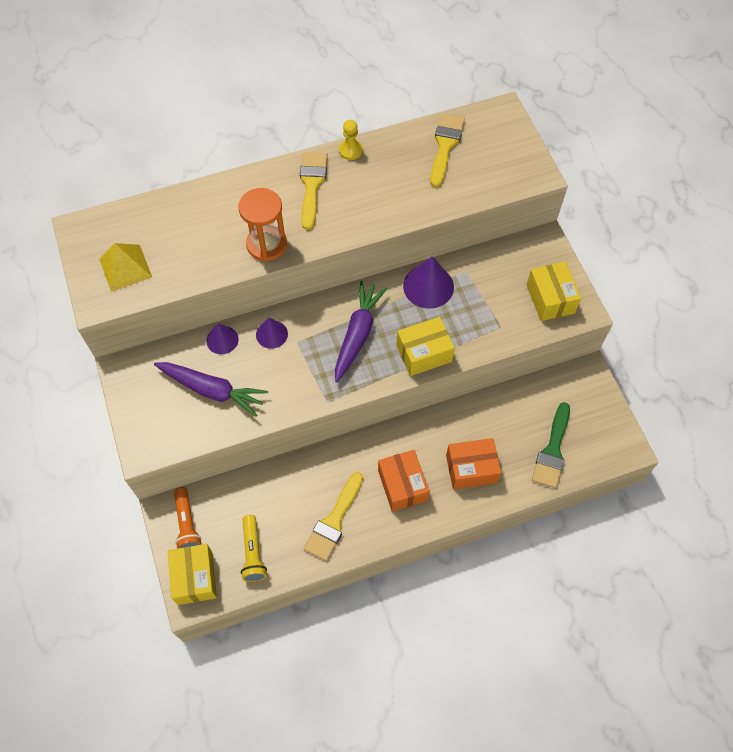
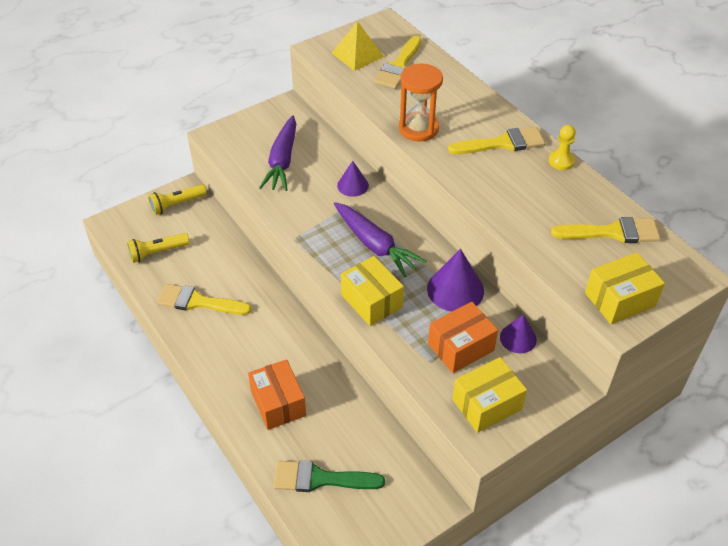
camera: 75 degrees right, 15 degrees down
(162, 236) = (399, 66): none -> yellow brush
(187, 524) = (177, 205): orange flashlight -> yellow flashlight
(195, 578) = (129, 221): yellow box -> yellow box (620, 299)
(222, 340) = (335, 155): purple cone -> purple cone (518, 338)
(357, 334) = (375, 245): purple carrot -> purple carrot turned 45 degrees clockwise
(402, 485) = (246, 347): orange box -> orange box (461, 347)

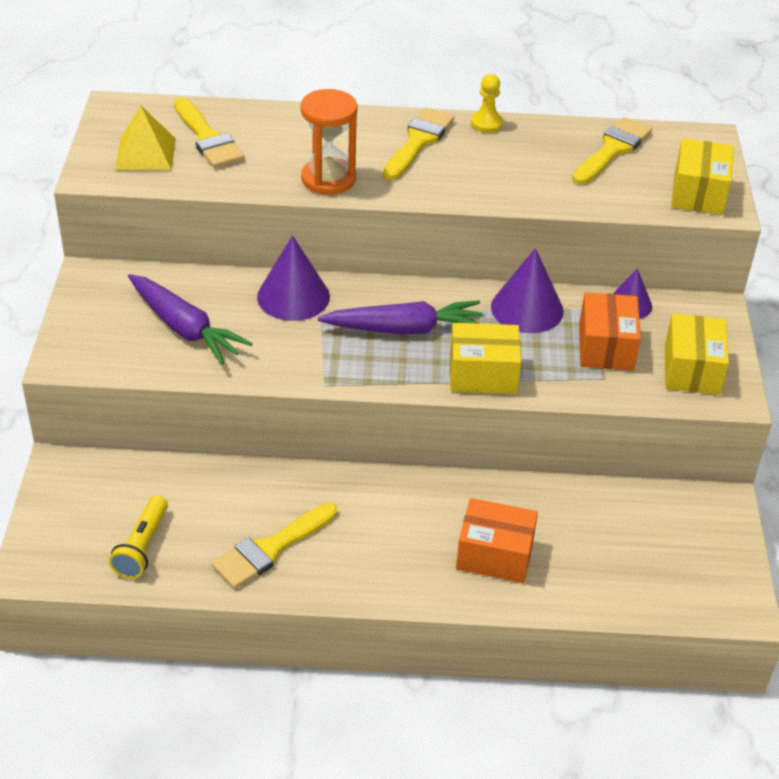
camera: 55 degrees left, 5 degrees down
(177, 205) = (77, 487): yellow flashlight -> none
(320, 479) = (625, 573): green brush -> none
(353, 185) = (293, 296): purple cone -> purple cone, size x1.63

